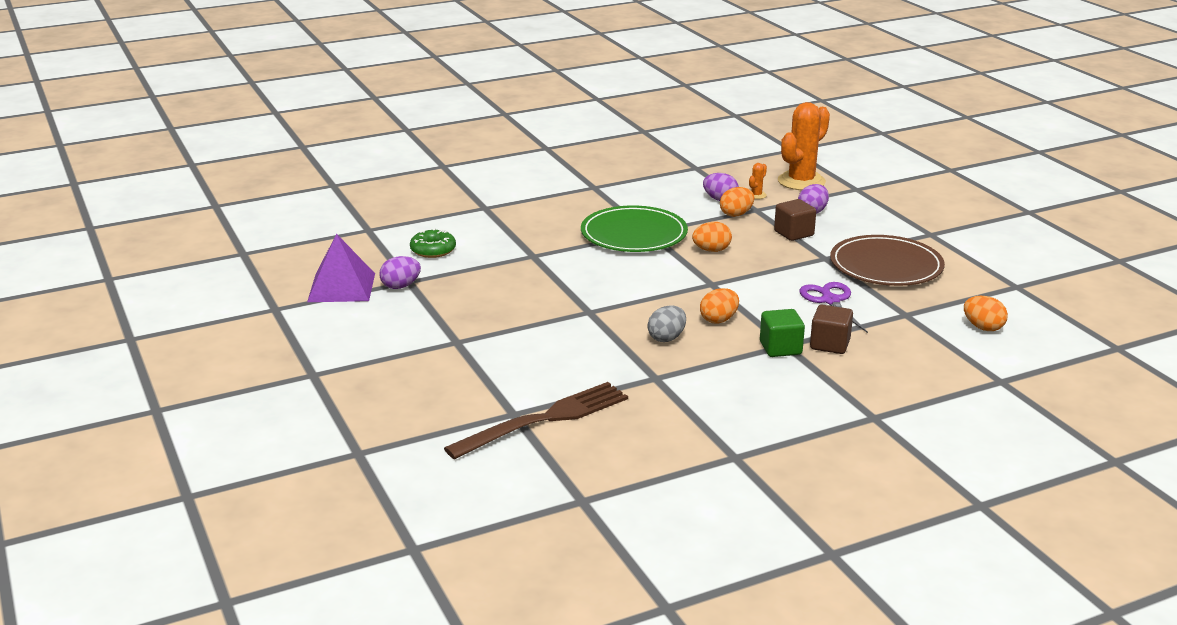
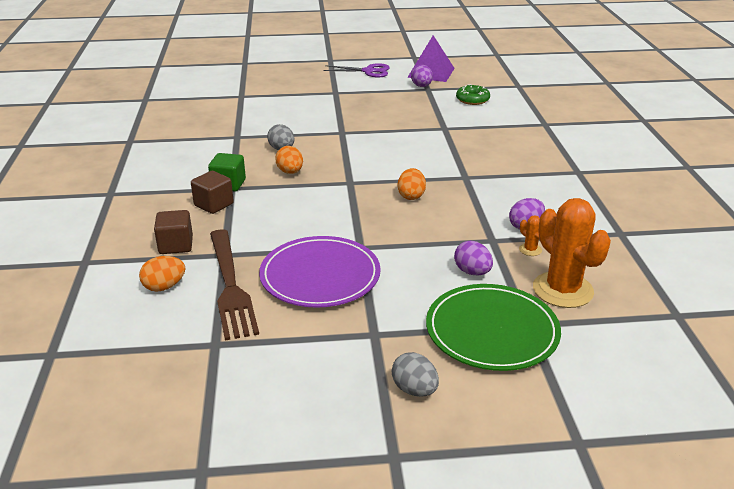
camera: 110 degrees right, 5 degrees up
(545, 419) = (226, 102): brown fork -> brown fork (231, 286)
(634, 234) = (463, 170): green plate -> green plate (492, 331)
(736, 214) = (484, 226): orange egg -> none
(794, 233) = (423, 245): brown cube -> brown cube (176, 245)
(830, 300) = (279, 225): purple scissors -> purple scissors (369, 71)
(886, 266) = (320, 276): brown plate -> purple plate
(968, 214) = (414, 390): none -> grey egg

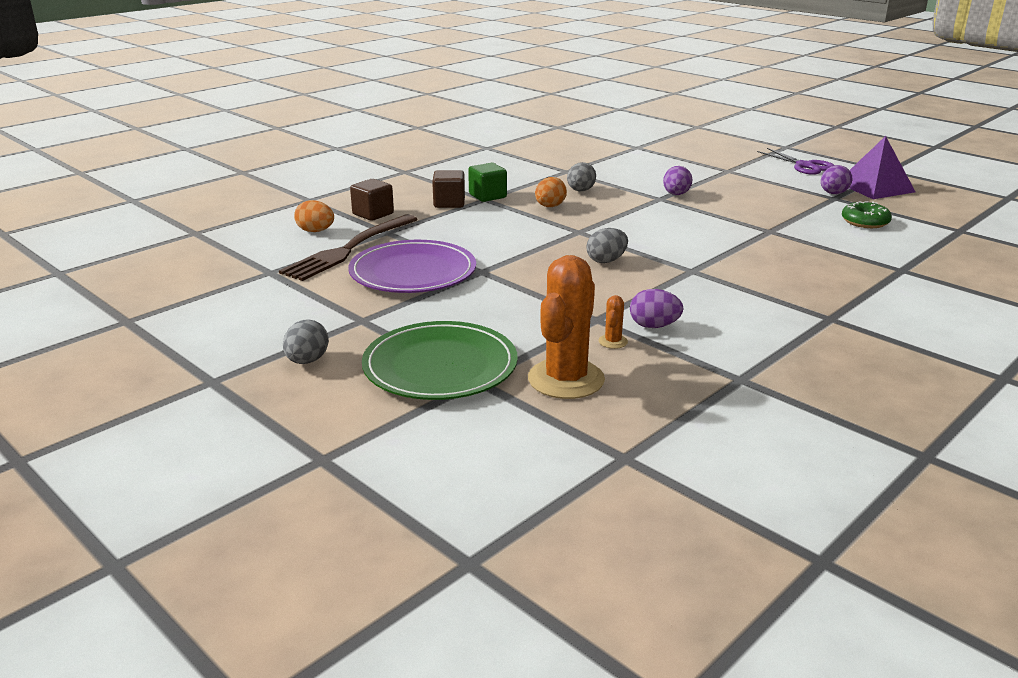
camera: 50 degrees right, 5 degrees down
(411, 196) = (606, 261): orange egg -> grey egg
(472, 272) = (523, 328): purple egg -> purple egg (676, 194)

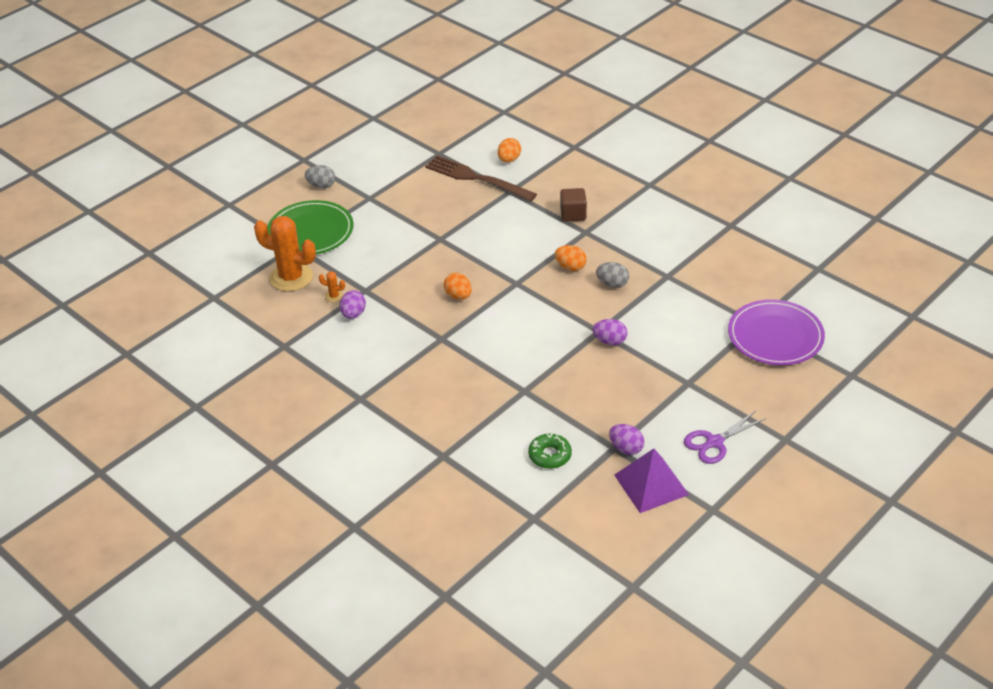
camera: 90 degrees right, 15 degrees up
(373, 214) = (545, 180): brown cube -> none
(413, 272) = (438, 209): purple plate -> purple plate (775, 336)
(487, 196) = (592, 233): green cube -> none
(606, 261) = (458, 296): grey egg -> orange egg

